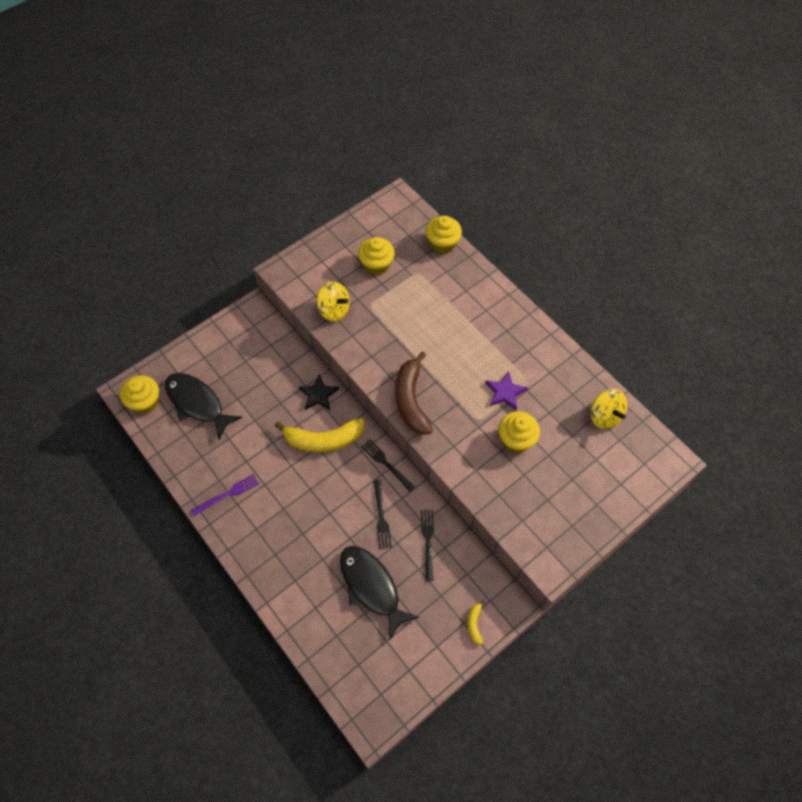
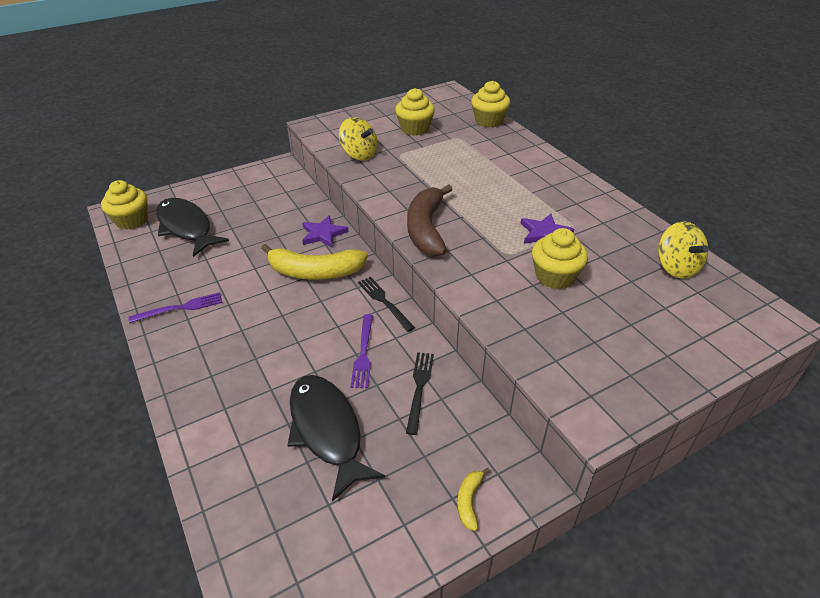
camera: 10 degrees right, 20 degrees down
(318, 394) = (323, 234): black star -> purple star
(381, 517) = (363, 354): black fork -> purple fork

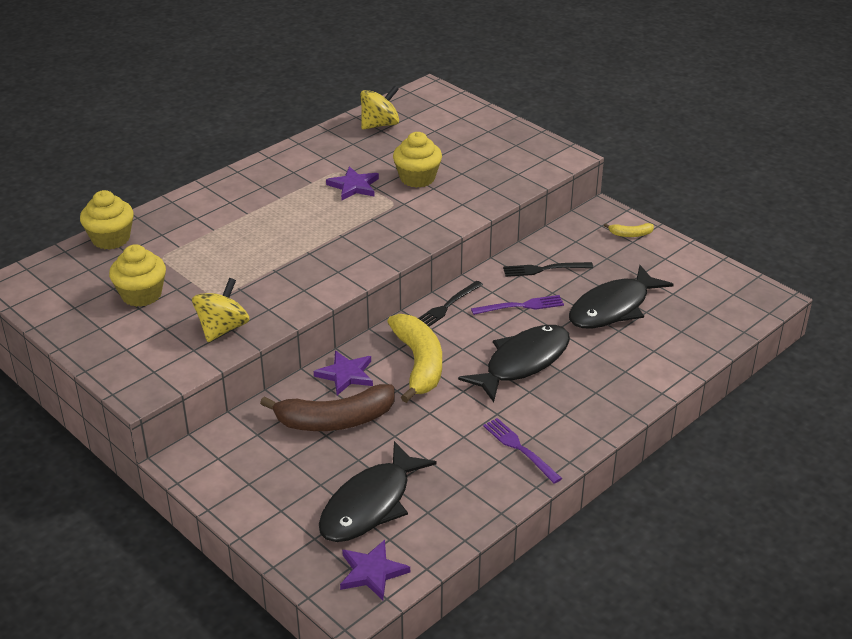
camera: 105 degrees left, 5 degrees down
(132, 220) = (372, 572): yellow cupcake -> purple star
(280, 334) = (522, 362): none -> black fish
(426, 229) = (371, 253): brown banana -> brown banana (335, 420)

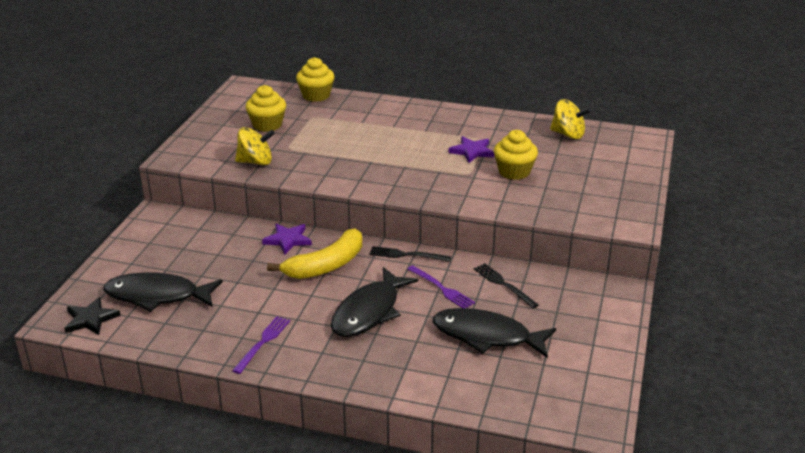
camera: 60 degrees right, 5 degrees down
(335, 420) = (235, 252): brown banana -> none
(372, 572) = (91, 319): purple star -> black star
(522, 362) = (369, 312): black fish -> black fish turned 105 degrees clockwise
(630, 234) = (607, 314): yellow banana -> none

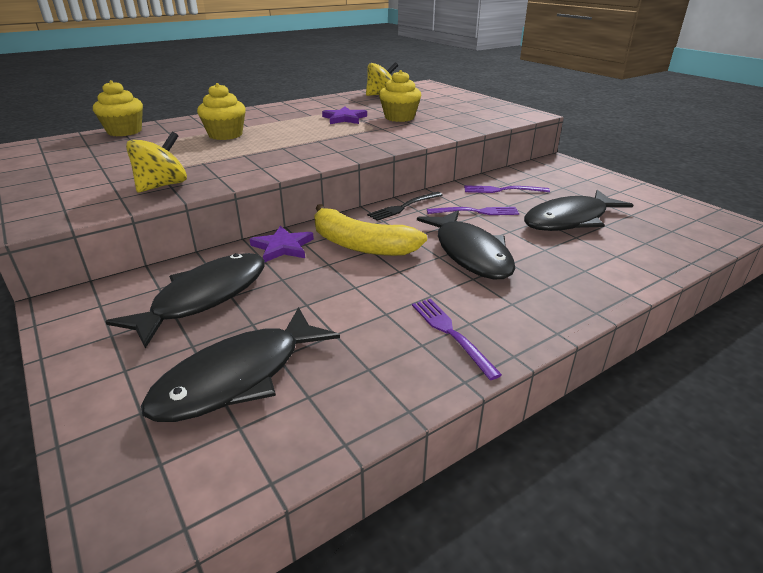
camera: 50 degrees left, 0 degrees up
(91, 319) = (187, 476): black star -> none
(206, 248) = (205, 297): none -> black fish
(267, 125) = (113, 161): yellow cupcake -> yellow cupcake (225, 135)
(326, 265) = (360, 245): yellow banana -> yellow banana turned 120 degrees clockwise
(503, 284) = (501, 190): black fork -> purple fork

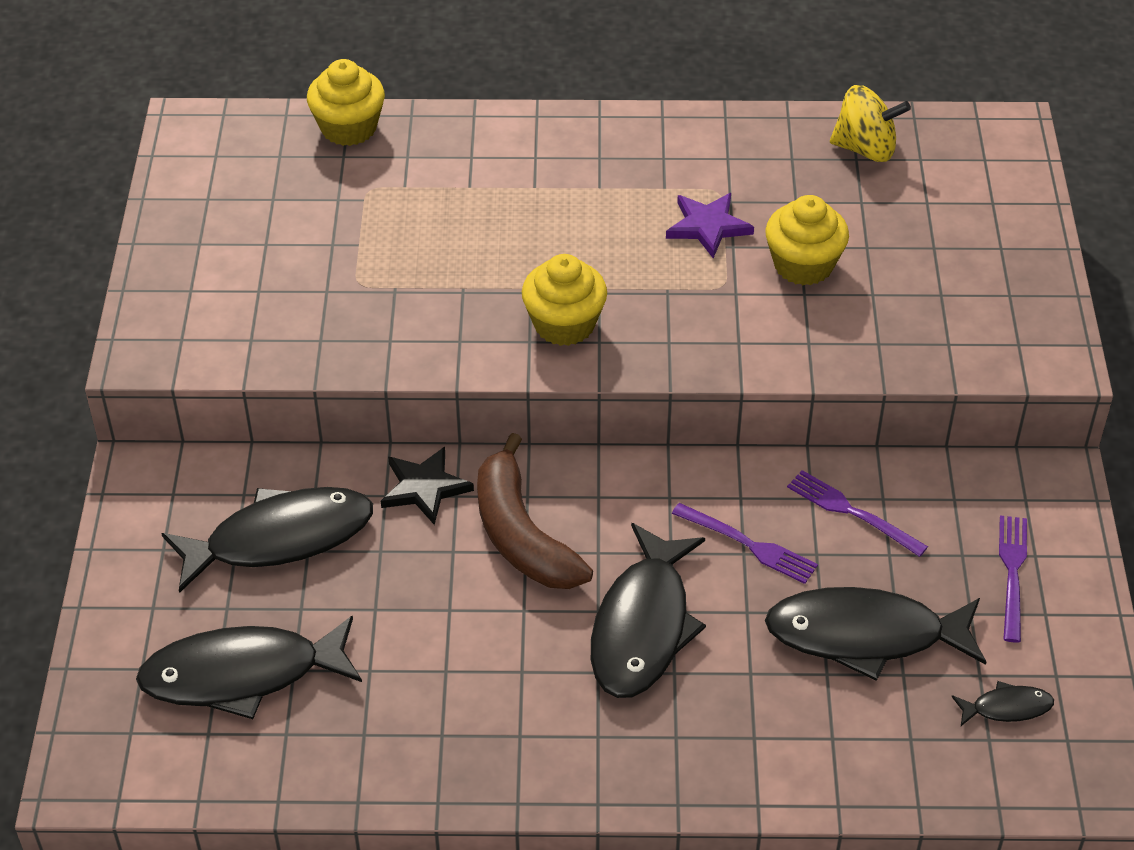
camera: 35 degrees right, 15 degrees up
(162, 186) = (311, 333): yellow spinning top -> none
(225, 135) = (481, 207): yellow cupcake -> yellow cupcake (564, 324)
(283, 247) = (424, 487): purple star -> black star
(360, 245) = (521, 534): yellow banana -> brown banana
(403, 207) = (655, 479): black fork -> none
(450, 333) = (485, 737): purple fork -> purple fork (1012, 572)
(659, 219) = (1007, 708): none -> black fish

